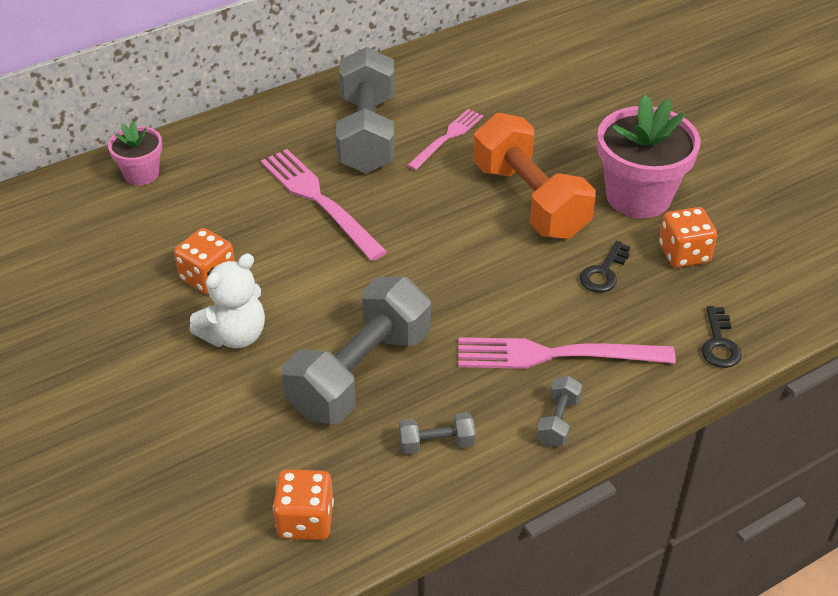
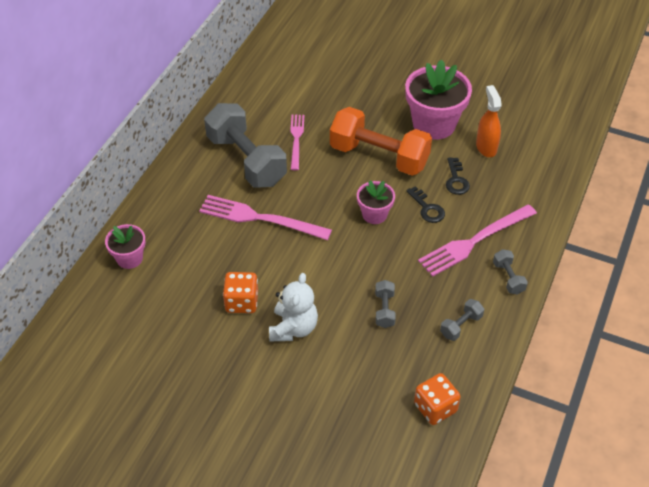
camera: 35 degrees left, 5 degrees up
(360, 373) = (384, 310): grey dumbbell -> grey dumbbell, size x0.43
(458, 261) = (374, 214): none -> pink flower pot
(684, 253) = (486, 147): orange dice -> orange spray bottle
(719, 343) = (546, 190): black key -> black key (427, 208)

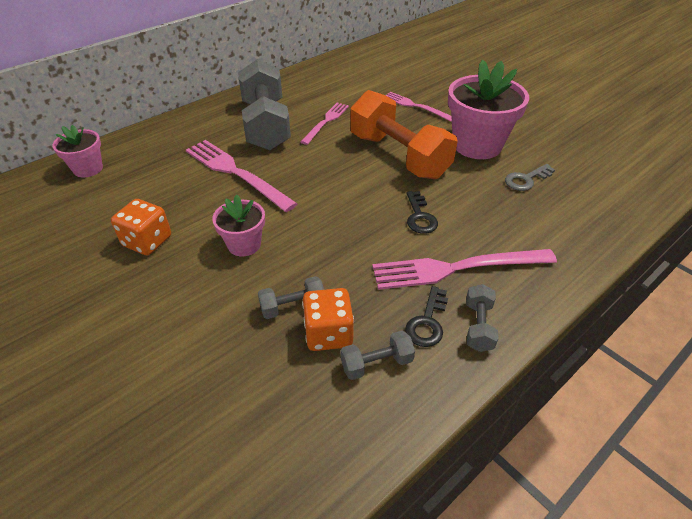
camera: 25 degrees right, 5 degrees down
(293, 328) = (174, 287): white teddy bear -> none
(361, 97) = (415, 106): none -> pink fork
(374, 214) = (355, 204): pink flower pot -> pink flower pot (244, 244)
(384, 310) = (293, 306): grey dumbbell -> grey dumbbell turned 45 degrees clockwise
(435, 408) = (263, 468): orange dice -> orange dice (328, 333)
(456, 180) = (471, 200): black key -> black key (427, 322)
(486, 147) = (526, 180): orange spray bottle -> grey key

